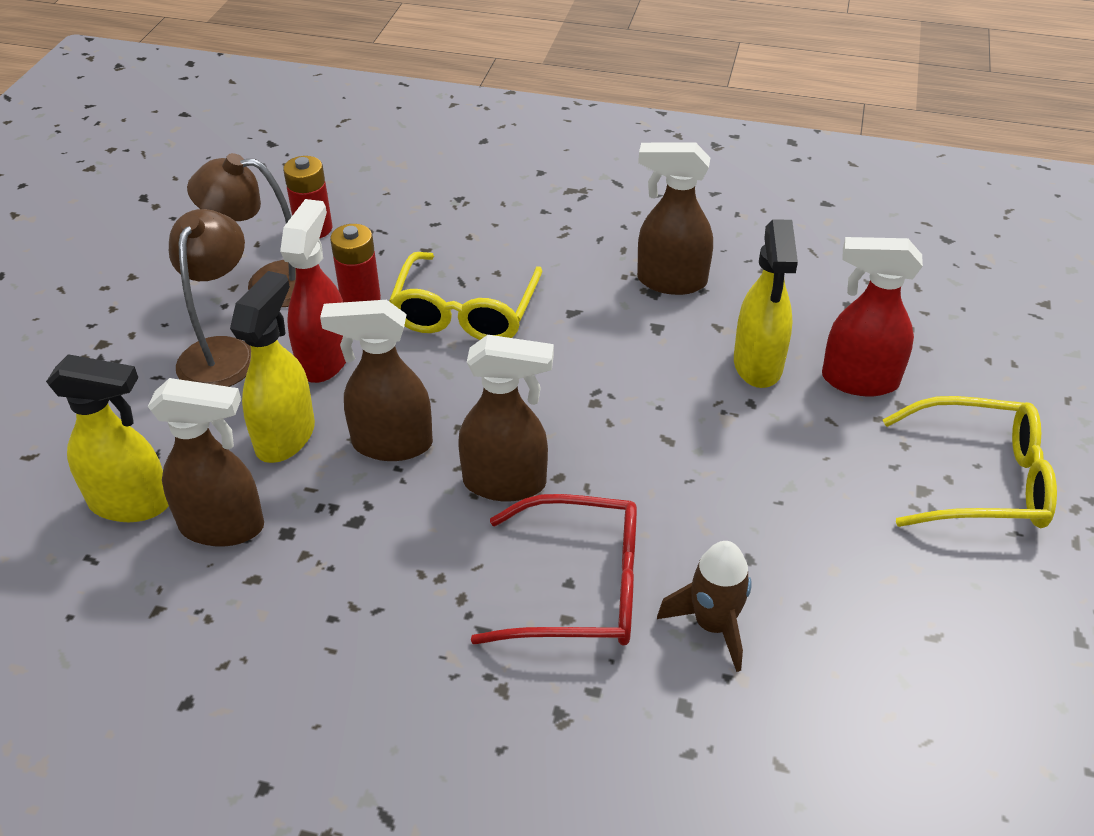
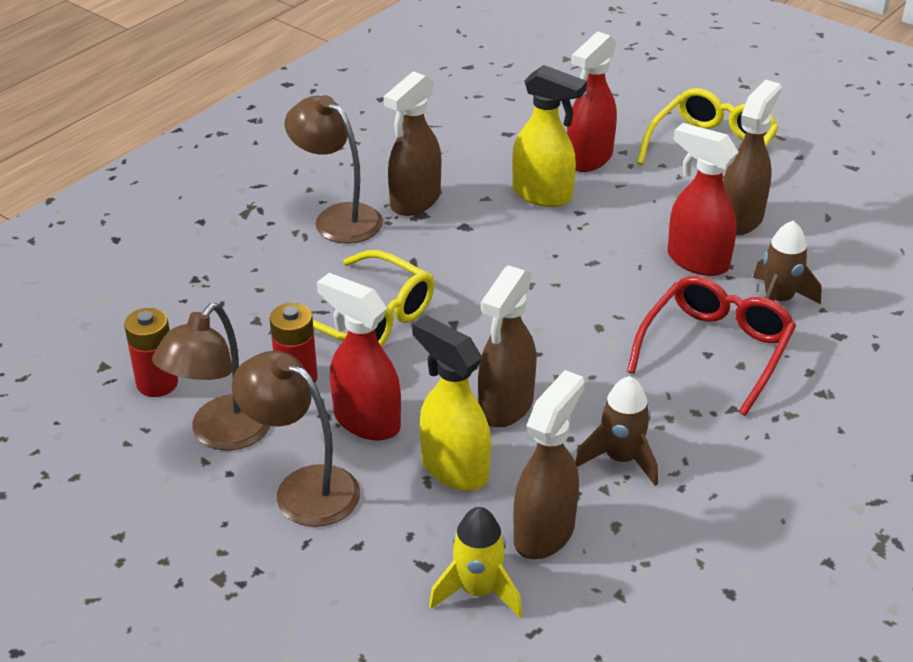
camera: 65 degrees left, 5 degrees down
(131, 503) = (478, 591): yellow spray bottle -> yellow rocket
(354, 555) = (621, 459): none -> brown rocket
(506, 483) = (590, 355): brown spray bottle -> brown spray bottle (741, 219)
(605, 243) = (338, 218): none -> brown lamp
(736, 527) = (696, 261): none -> red spray bottle

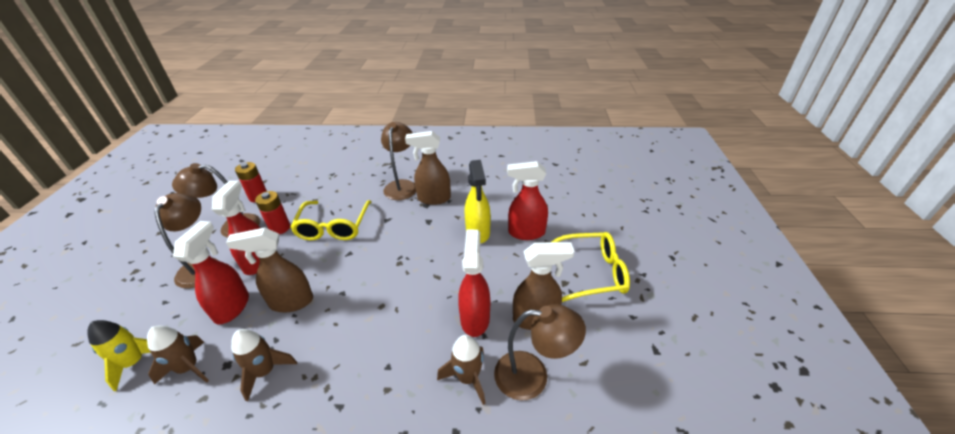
camera: 55 degrees right, 0 degrees up
(454, 469) = (232, 307): yellow spray bottle -> red spray bottle
(544, 532) = (189, 368): brown spray bottle -> brown rocket
(715, 350) = (393, 369): red glasses -> none
(814, 256) = (532, 376): none -> brown lamp

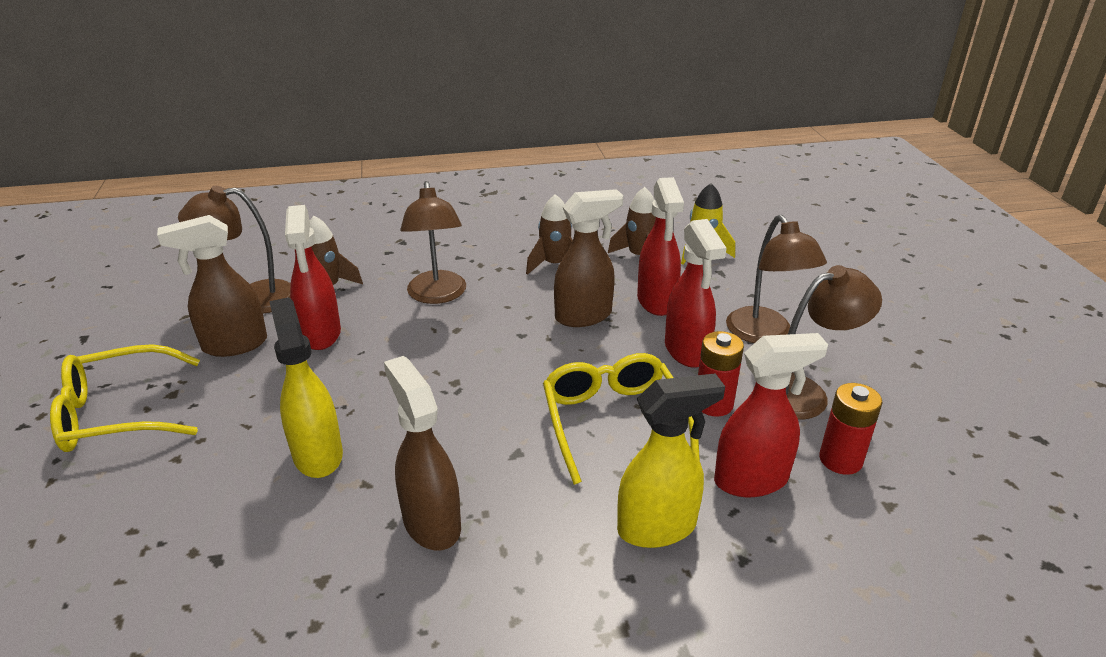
camera: 165 degrees right, 5 degrees down
(351, 186) = (658, 527): none -> yellow spray bottle
(402, 185) = (527, 550): brown lamp -> brown lamp (437, 295)
(433, 199) = (431, 522): brown spray bottle -> brown spray bottle turned 105 degrees counterclockwise
(526, 233) = (215, 469): red spray bottle -> red spray bottle (752, 480)

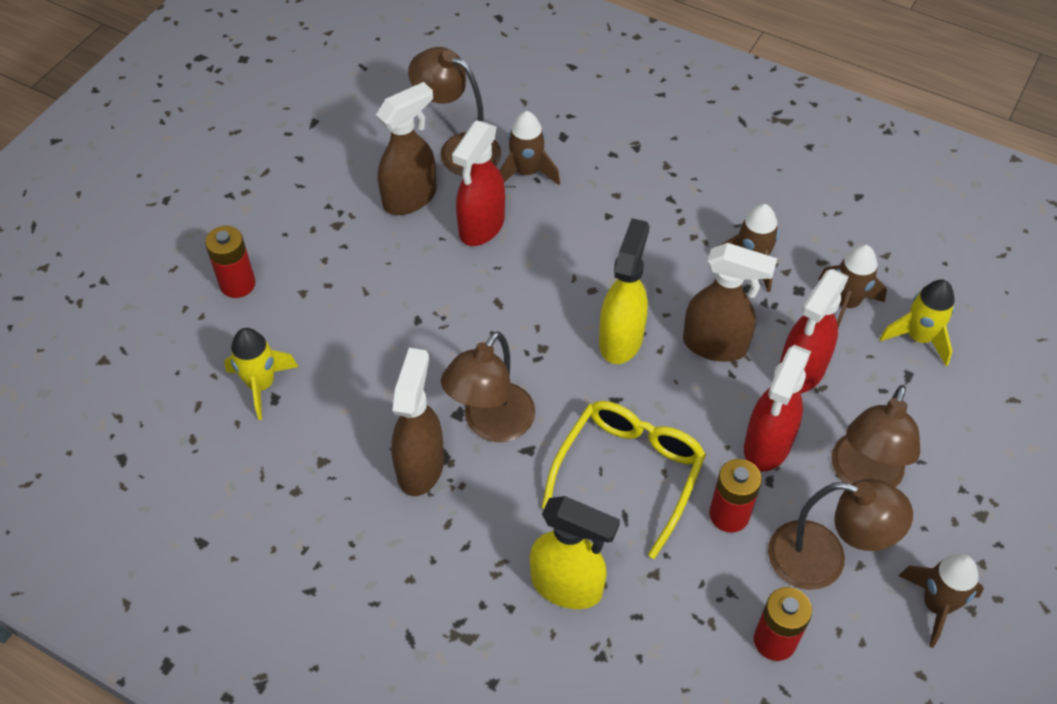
camera: 40 degrees right, 20 degrees up
(89, 489) = (237, 284): none -> red battery
(119, 413) = (293, 223): yellow glasses -> none
(189, 556) = (261, 385): none -> yellow rocket
(234, 345) = (410, 198): brown spray bottle -> brown spray bottle turned 120 degrees clockwise
(317, 454) = (392, 352): yellow spray bottle -> yellow spray bottle (621, 339)
(437, 295) = (610, 238): brown lamp -> brown lamp (491, 424)
(752, 480) = (680, 603): red spray bottle -> none
(896, 375) = (936, 605): none -> brown rocket

